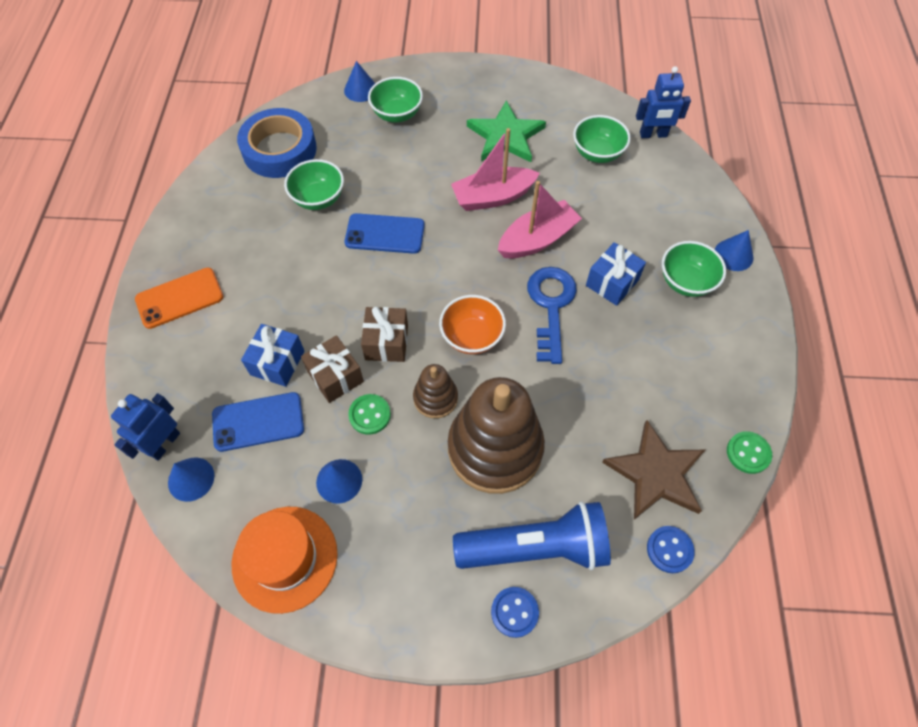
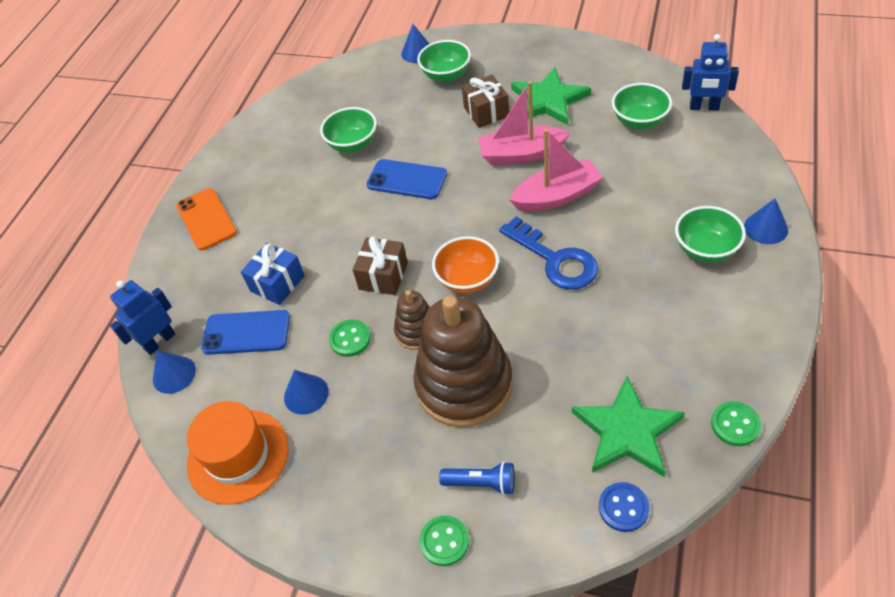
camera: 20 degrees right, 10 degrees down
(179, 298) = (206, 219): orange phone -> orange phone turned 75 degrees clockwise
(279, 150) = (328, 100): blue tape -> none
(335, 376) = (327, 301): brown gift -> brown gift (486, 112)
(514, 612) = (444, 541): blue button -> green button
(535, 547) = (481, 483): blue flashlight -> blue flashlight, size x0.47
(551, 306) = (555, 259): blue key -> blue key turned 120 degrees clockwise
(612, 282) = (625, 243): blue gift -> none
(656, 473) = (627, 431): brown star -> green star

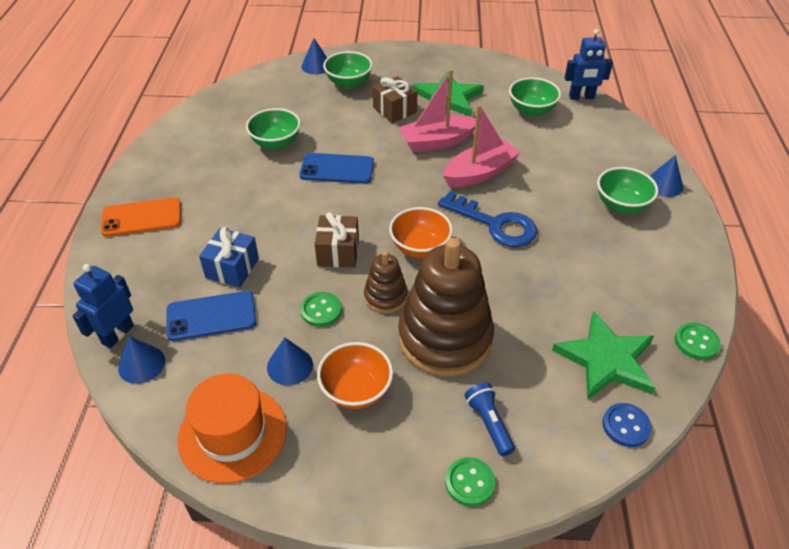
camera: 20 degrees left, 5 degrees down
(206, 219) = (142, 217): orange phone -> orange phone turned 60 degrees counterclockwise
(362, 429) = (356, 390): none -> orange bowl
(481, 483) = (489, 423): blue flashlight -> blue flashlight turned 105 degrees counterclockwise

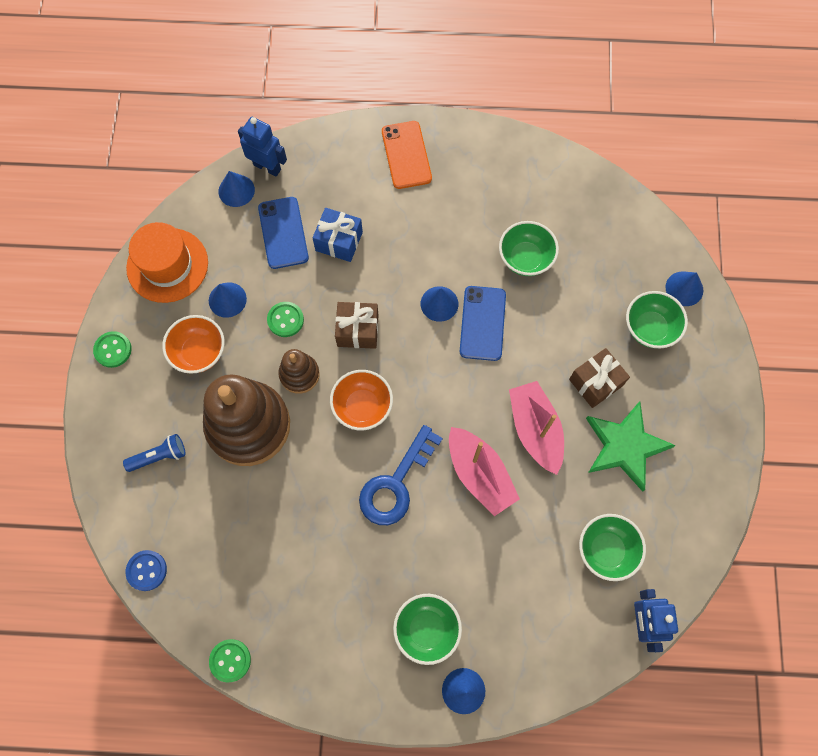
camera: 90 degrees right, 25 degrees up
(314, 195) = (439, 303): none -> blue cone
(469, 482) = (109, 437): green button -> green button (113, 350)
(606, 359) = (216, 568): green star -> none

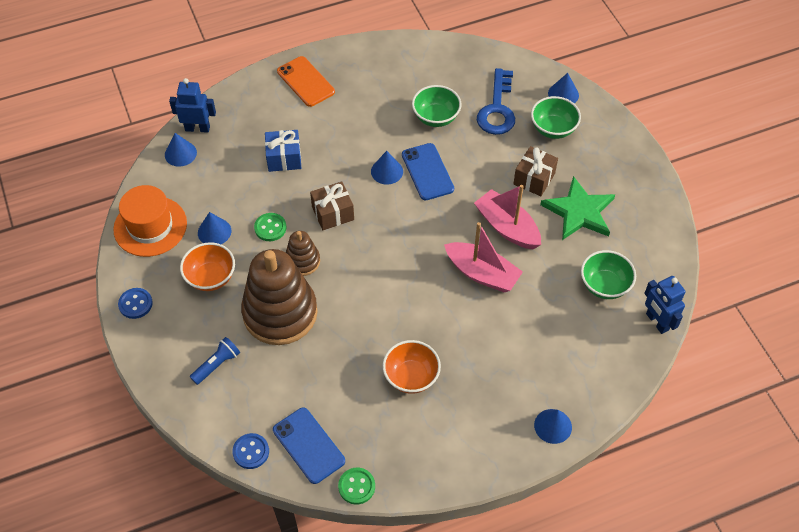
camera: 25 degrees left, 15 degrees down
(113, 350) = (135, 304): green button -> blue button
(283, 233) = (235, 169): blue phone -> blue phone (308, 445)
(362, 406) = (365, 263): orange bowl -> orange bowl (411, 377)
(396, 483) = (421, 306): blue key -> blue key (497, 109)
(427, 629) = (501, 396): green bowl -> none

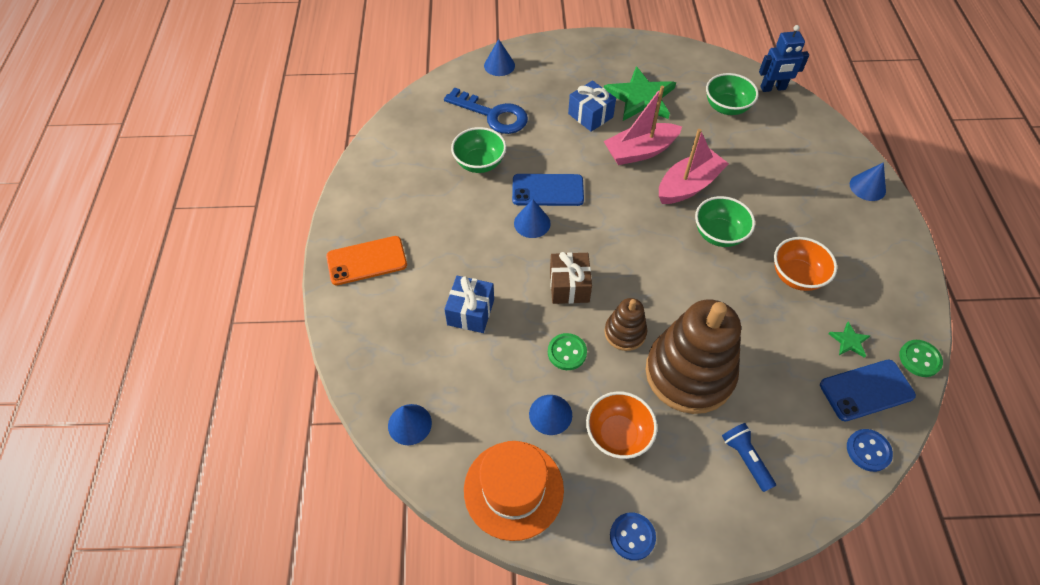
camera: 70 degrees left, 0 degrees up
(197, 128) = (378, 394): blue robot -> none
(355, 427) = (849, 341): none -> green star
(534, 179) = (590, 115): brown gift -> blue gift
(553, 129) = (537, 84): green bowl -> green bowl (719, 234)

